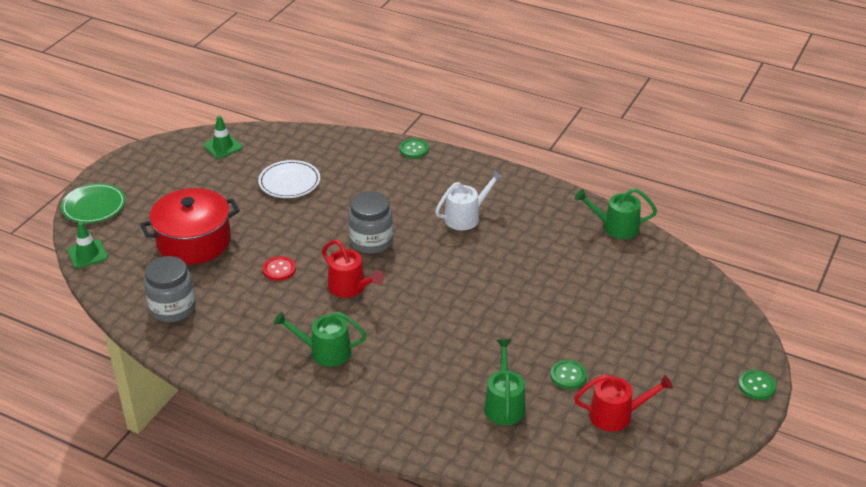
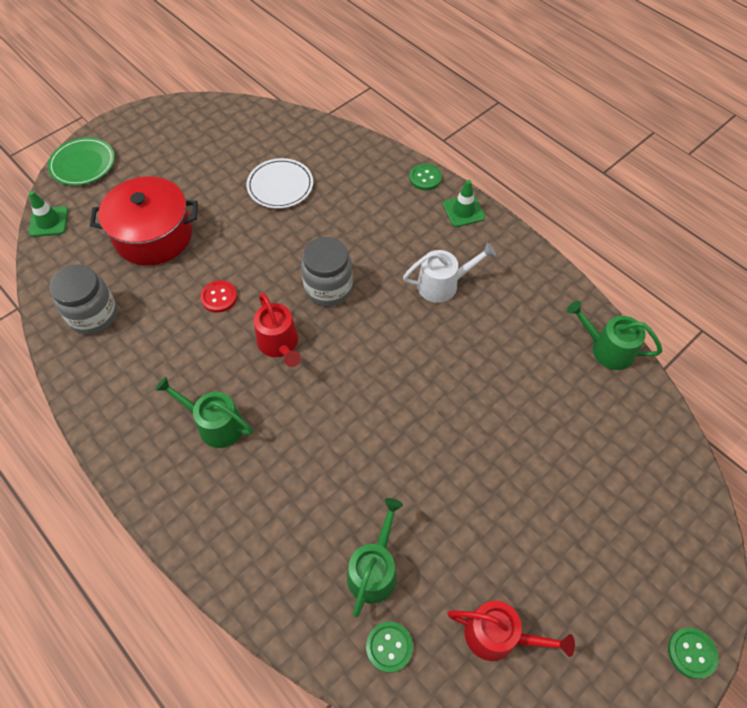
camera: 20 degrees right, 20 degrees up
(223, 146) = (236, 123): green traffic cone -> green traffic cone (463, 211)
(568, 375) = (465, 552): green button -> green button (389, 647)

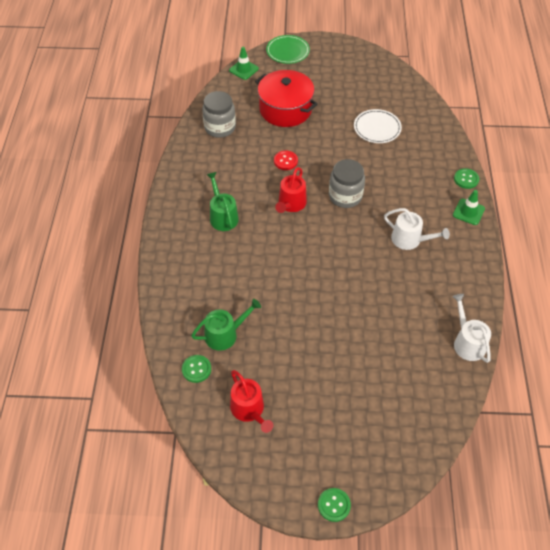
camera: 45 degrees right, 5 degrees down
(607, 349) = (467, 342): green watering can -> white watering can

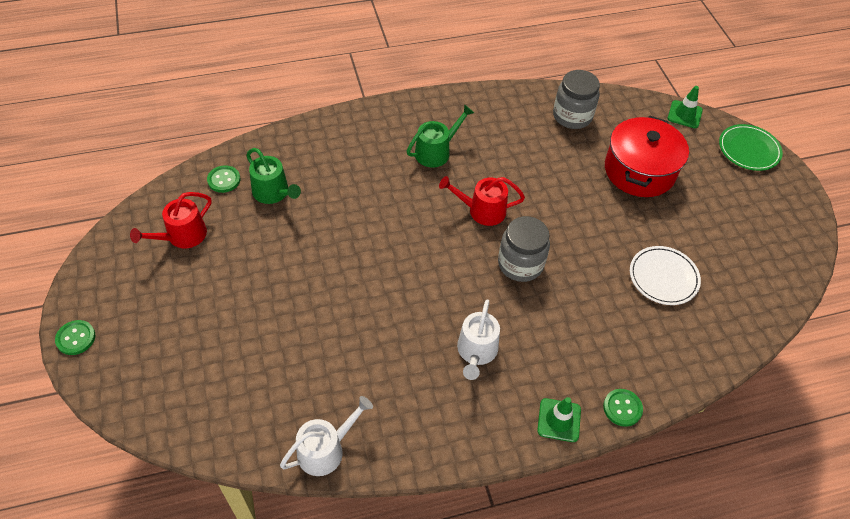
camera: 70 degrees right, 0 degrees up
(285, 161) = (550, 190): red button -> none

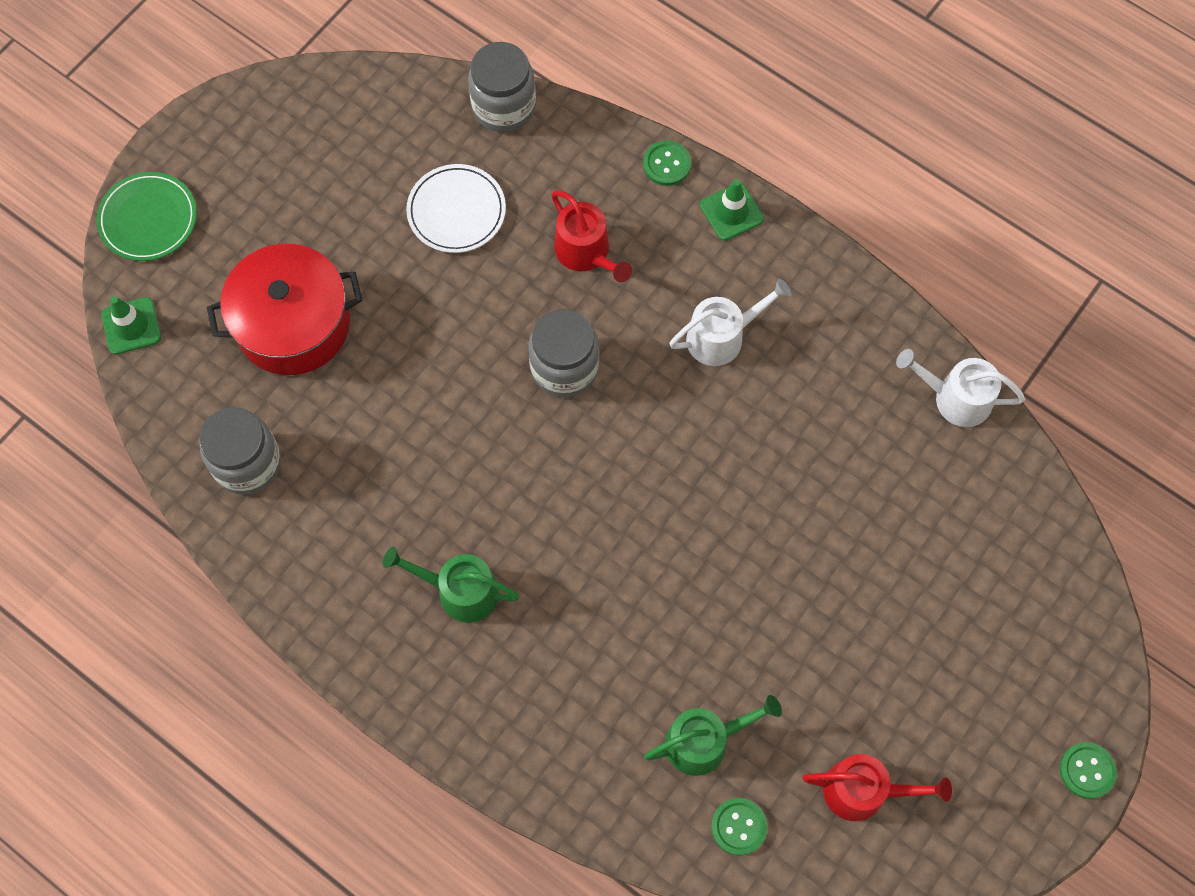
camera: 125 degrees left, 15 degrees up
(273, 193) = (704, 741): green watering can -> green watering can turned 60 degrees clockwise
(482, 210) = (516, 463): red watering can -> red watering can (586, 252)
(728, 347) = (504, 107): none -> grey jar

